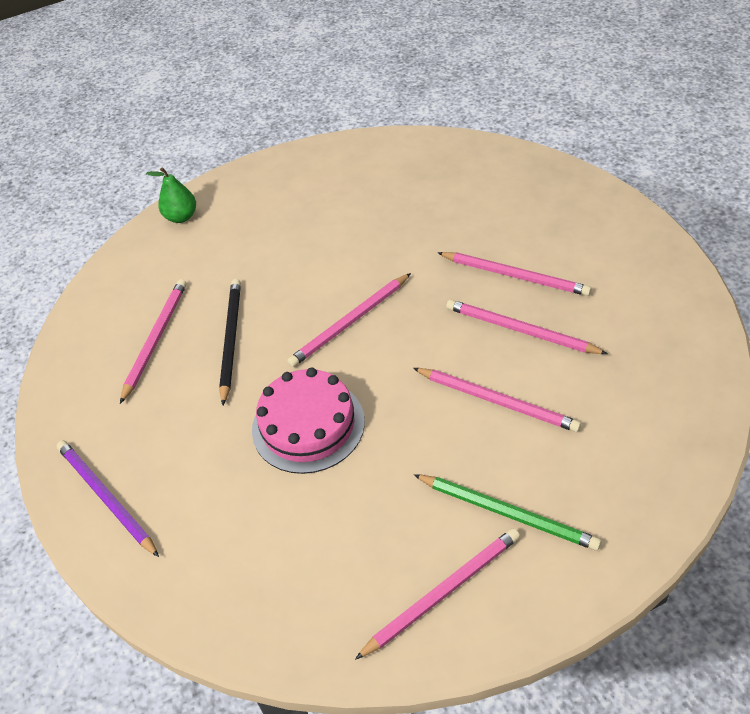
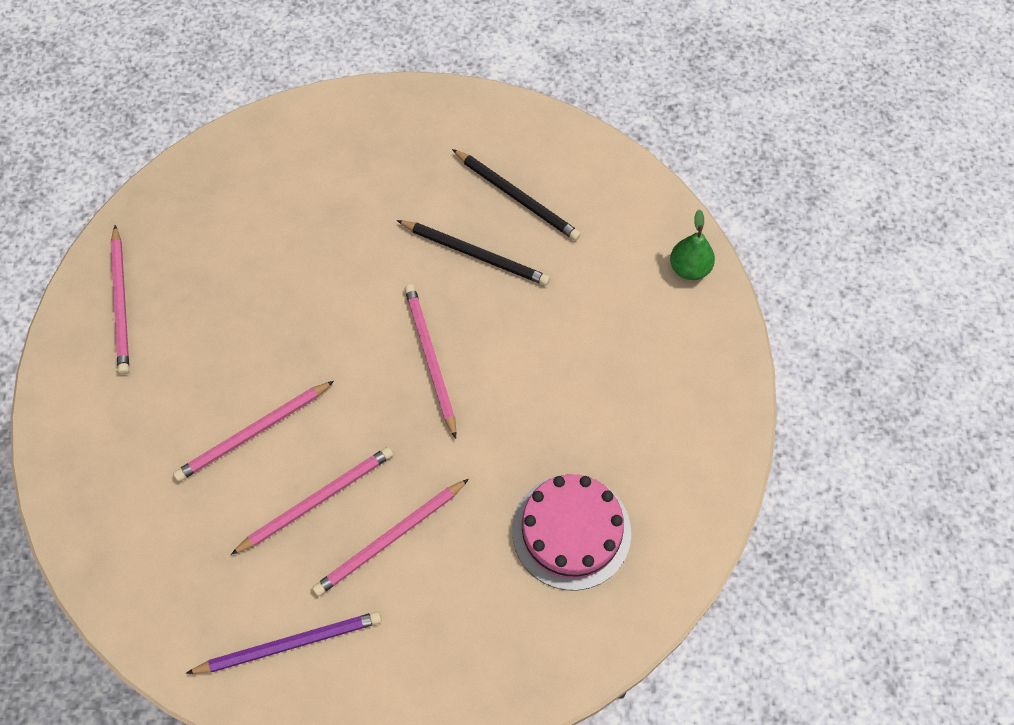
camera: 110 degrees right, 15 degrees up
(106, 497) = (364, 120): purple pencil -> purple pencil (290, 644)
(156, 339) = (517, 197): pink pencil -> black pencil
(308, 425) = (335, 277): pink cake -> pink cake (571, 531)
(507, 513) = (147, 379): green pencil -> none

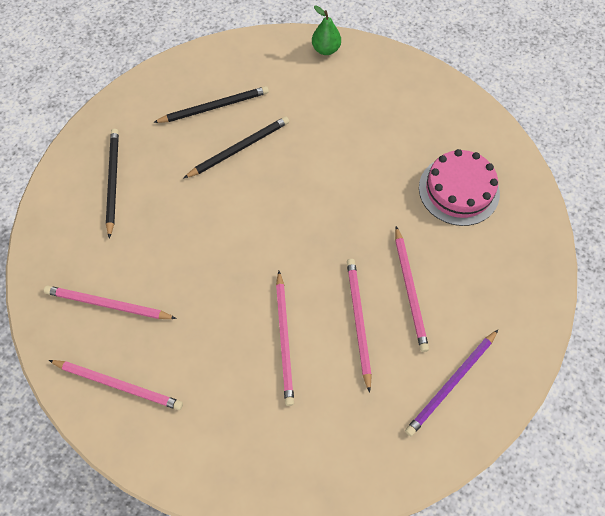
camera: 60 degrees left, 0 degrees up
(290, 644) = (451, 383): purple pencil -> purple pencil turned 150 degrees counterclockwise
(354, 157) = (113, 181): none -> black pencil
(430, 358) = (297, 208): pink pencil -> pink pencil (108, 304)

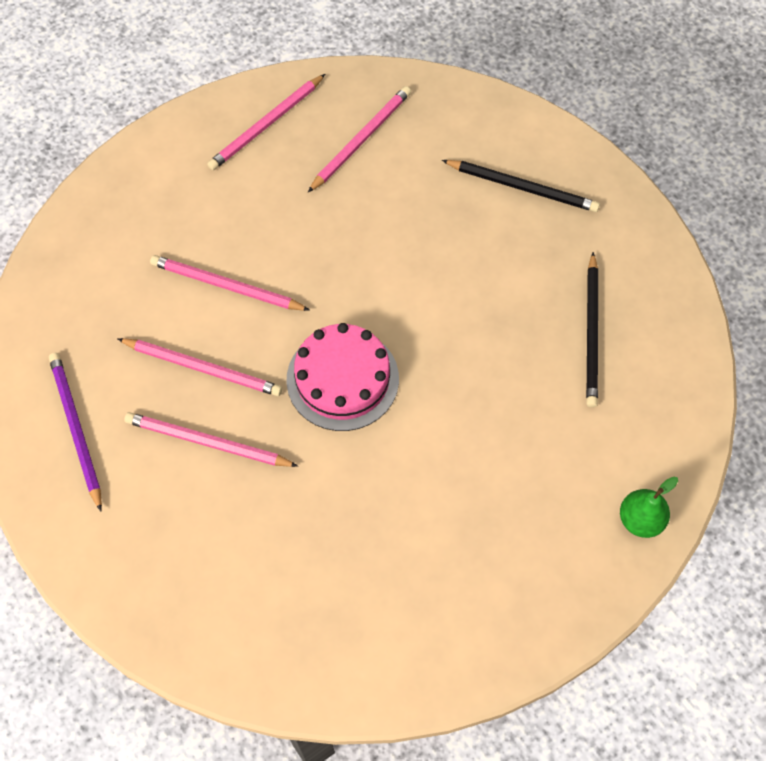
camera: 115 degrees right, 0 degrees up
(239, 148) = (508, 337): black pencil -> none
(458, 190) = (310, 578): pink cake -> pink cake (342, 379)

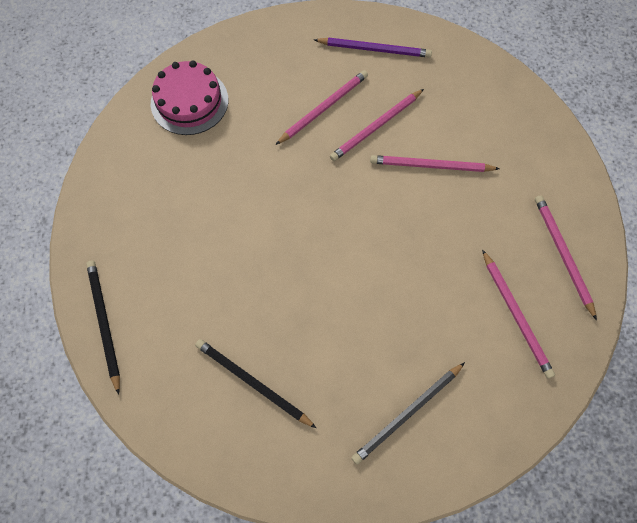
camera: 120 degrees right, 5 degrees up
(226, 286) = (430, 166): pink pencil -> pink pencil turned 135 degrees counterclockwise
(342, 379) = (319, 200): pink cake -> pink cake (189, 101)
(640, 520) = (104, 323): green pear -> black pencil

